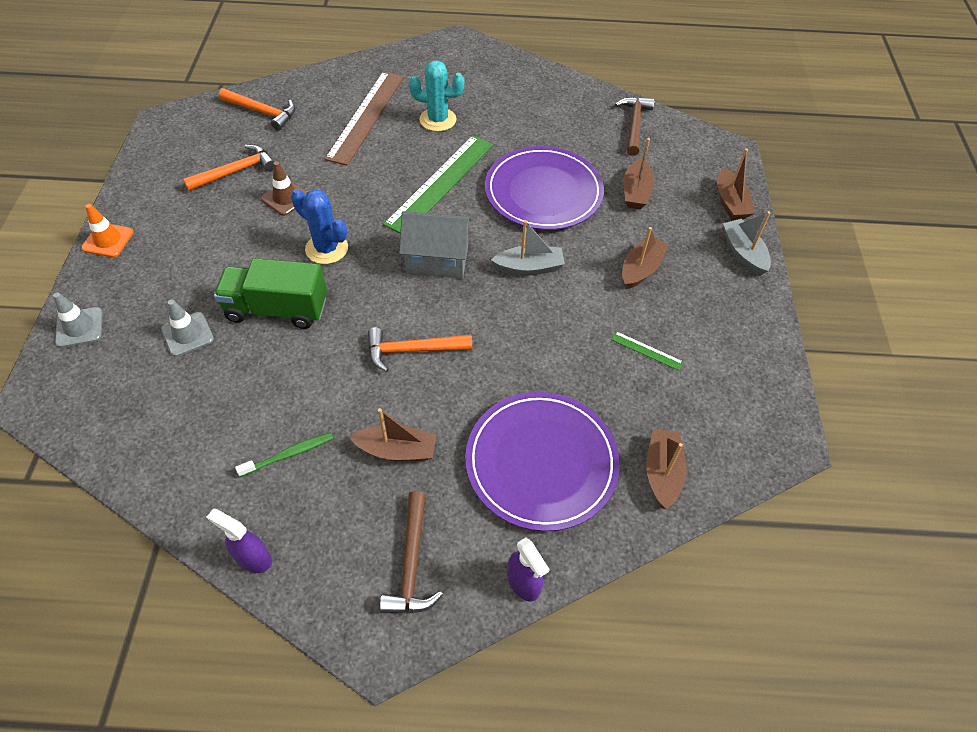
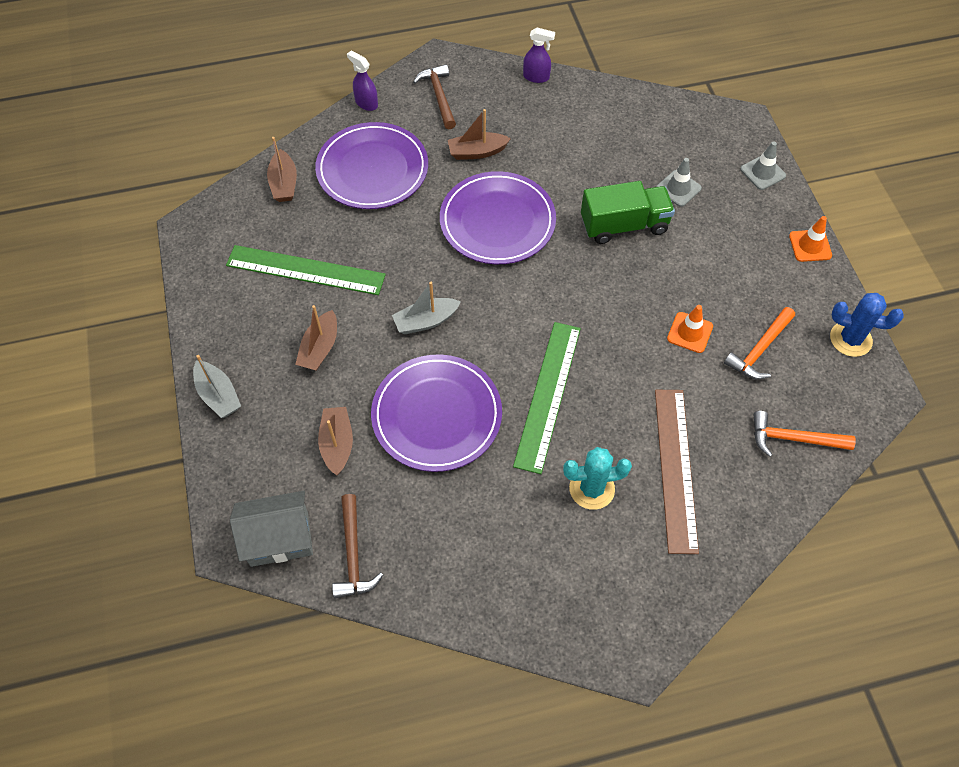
camera: 165 degrees right, 5 degrees up
(285, 198) = (690, 332): brown traffic cone -> orange traffic cone
(289, 454) = (549, 132): green toothbrush -> none
(326, 249) = (617, 290): blue cactus -> blue cactus (850, 339)
(413, 350) = (497, 221): orange hammer -> purple plate
(437, 260) = (513, 306): grey house -> grey house (279, 539)
(646, 350) = (305, 270): green ruler -> green ruler, size x2.49
(730, 203) = (231, 459): brown boat -> none

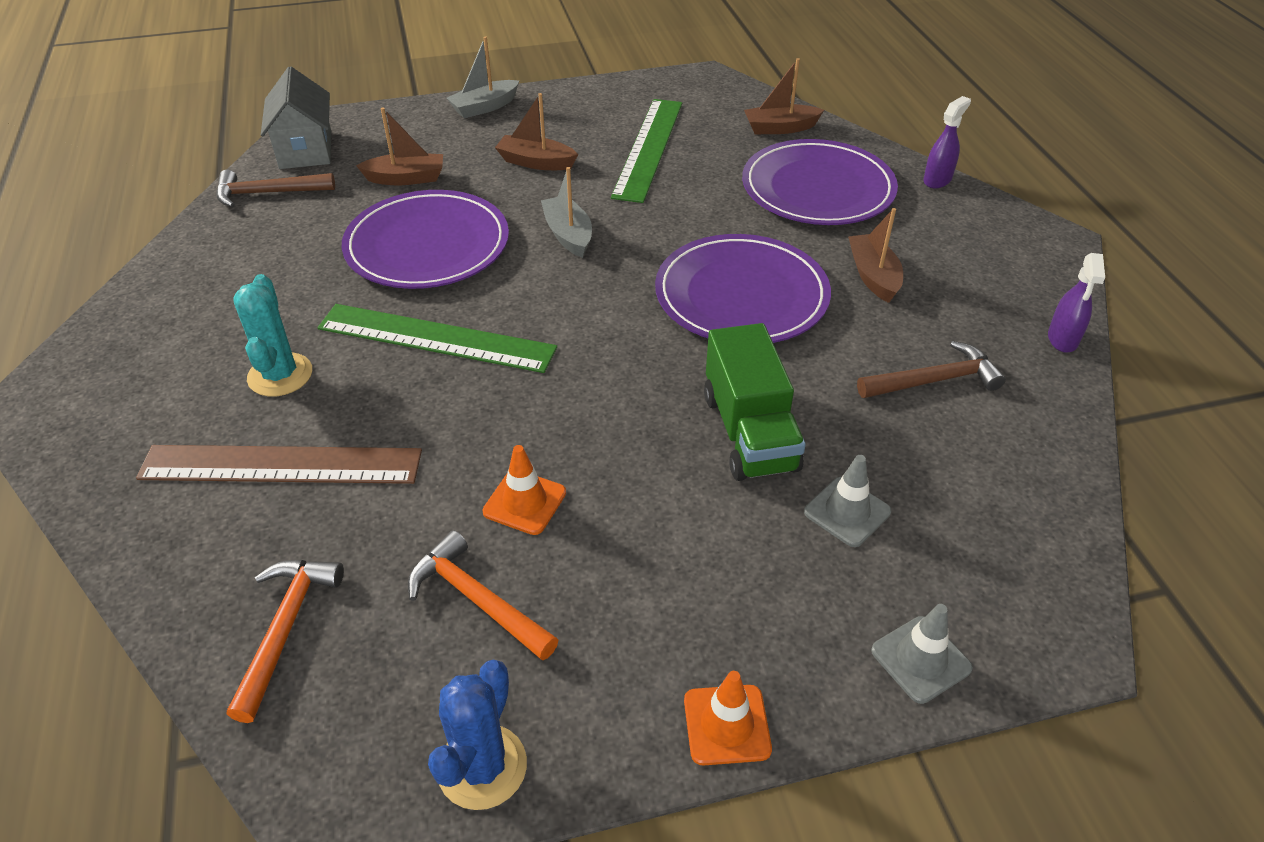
camera: 90 degrees right, 15 degrees down
(439, 96) = (975, 240): brown hammer -> brown hammer (934, 380)

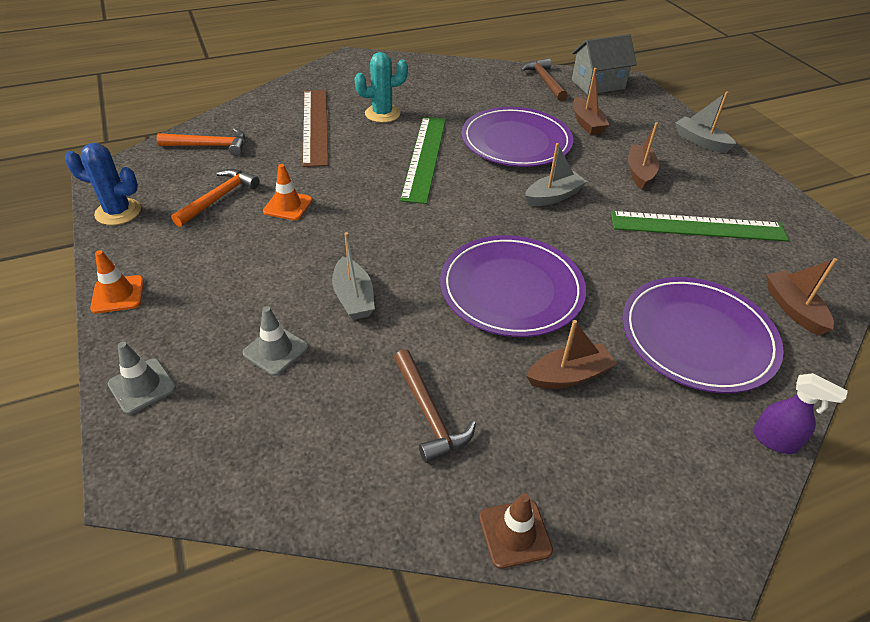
camera: 80 degrees right, 0 degrees up
(749, 432) = (353, 298): green truck -> grey boat
(1062, 339) = (515, 533): purple spray bottle -> brown traffic cone

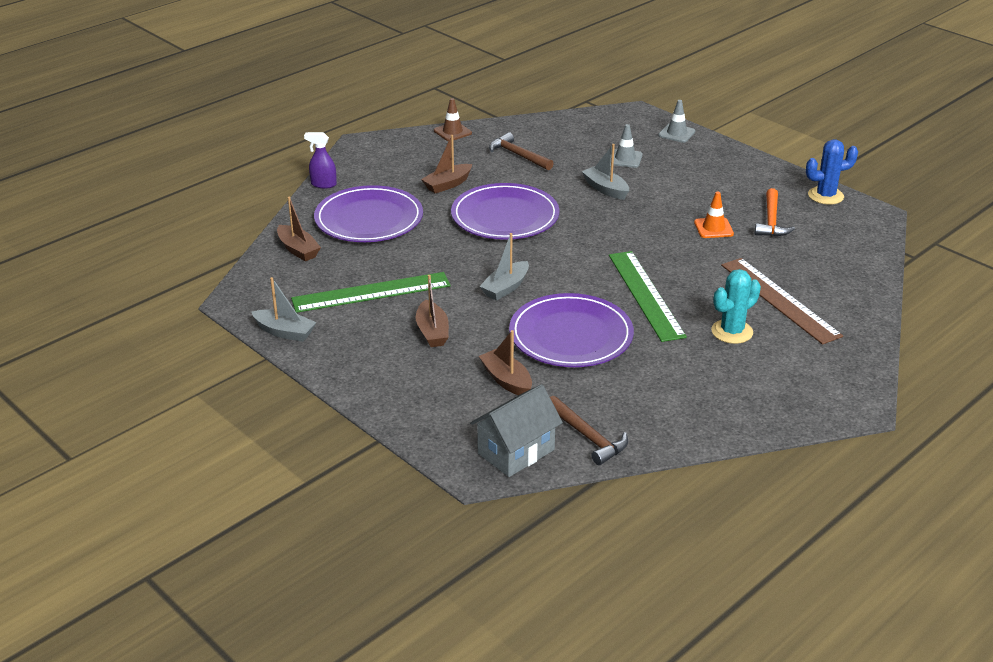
camera: 160 degrees right, 10 degrees down
(118, 294) = (749, 159): orange traffic cone -> none
(209, 146) = (842, 256): orange hammer -> none
(700, 141) = (371, 389): grey boat -> grey boat (285, 332)

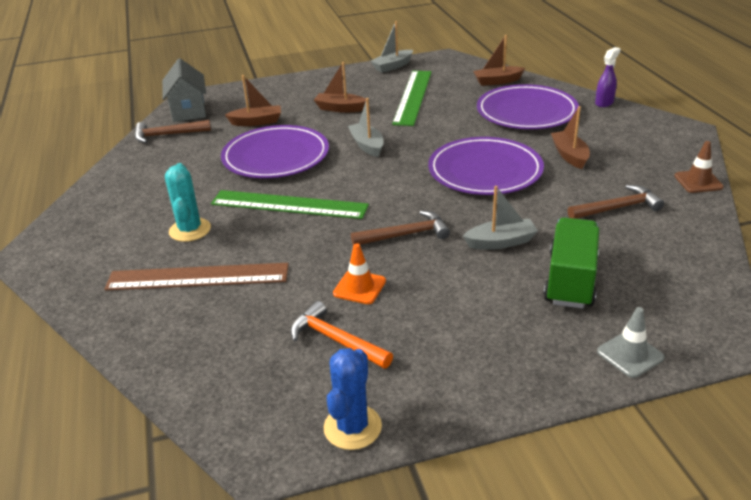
camera: 120 degrees right, 0 degrees up
(625, 159) = (570, 280): grey traffic cone -> green truck
(634, 228) = (405, 235): none -> brown hammer

